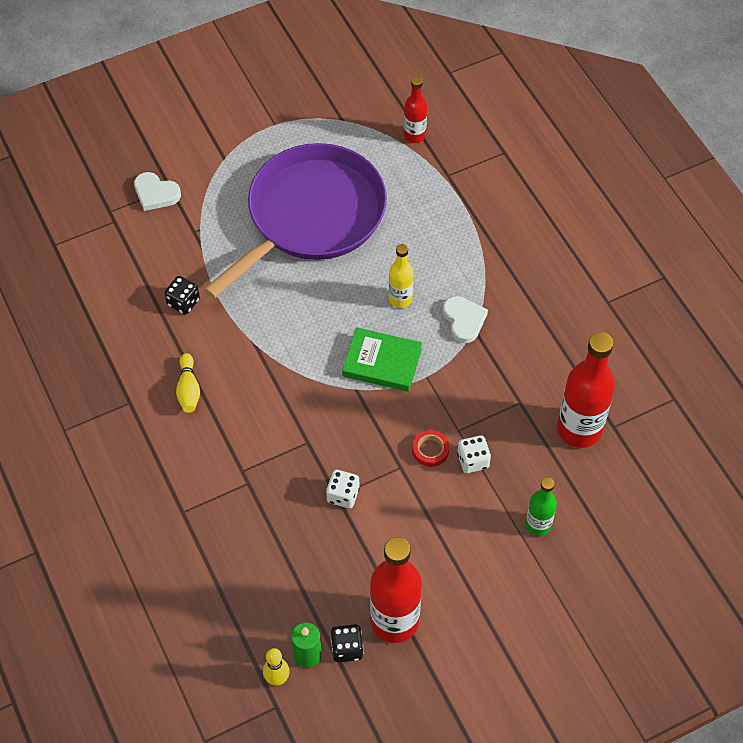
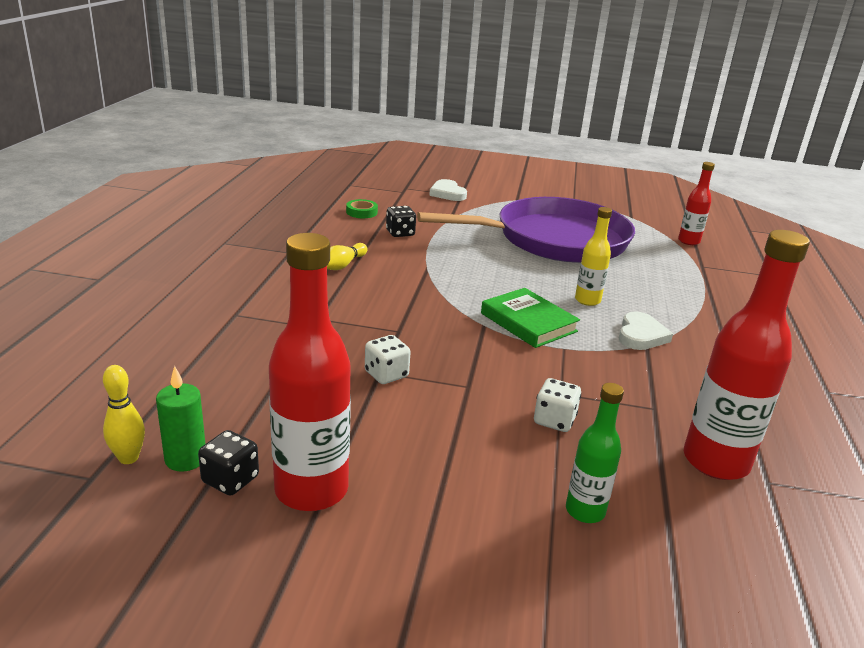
camera: 35 degrees right, 30 degrees down
(118, 290) = (361, 212): none -> green tape
(430, 450) = (514, 391): red tape -> none

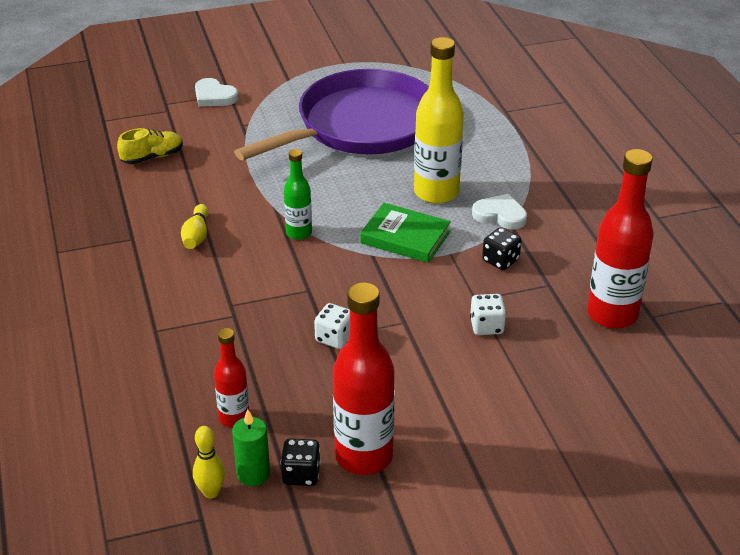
camera: 25 degrees left, 10 degrees up
(361, 212) = (152, 157): green tape -> yellow shoe
(400, 233) = (214, 172): black dice -> black dice (500, 260)
(585, 511) = (551, 390): green bottle -> green bottle (299, 233)
(587, 300) = (436, 192): yellow bottle -> yellow bottle, size x1.81
(641, 335) = (500, 215): white heart -> white heart turned 60 degrees counterclockwise
(688, 241) = (478, 82): red bottle -> red bottle (234, 418)

